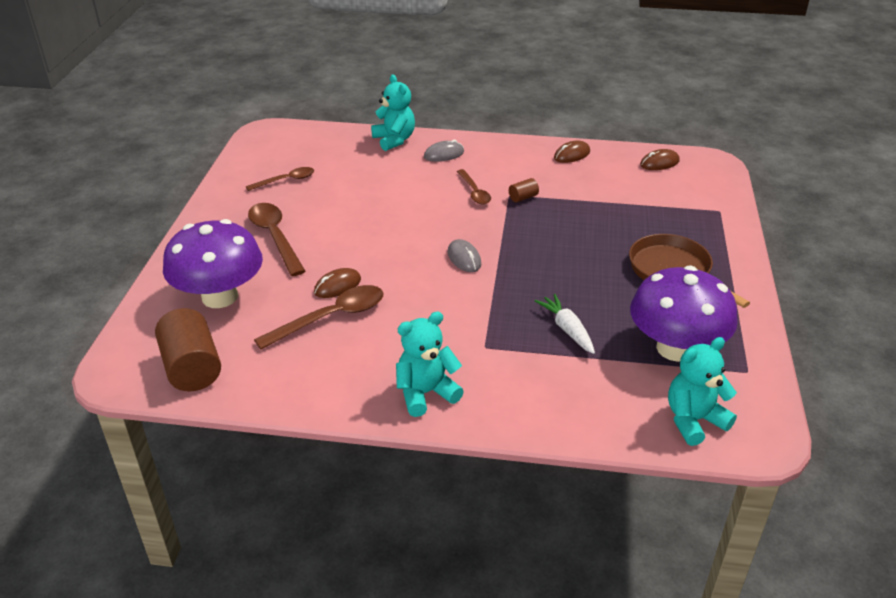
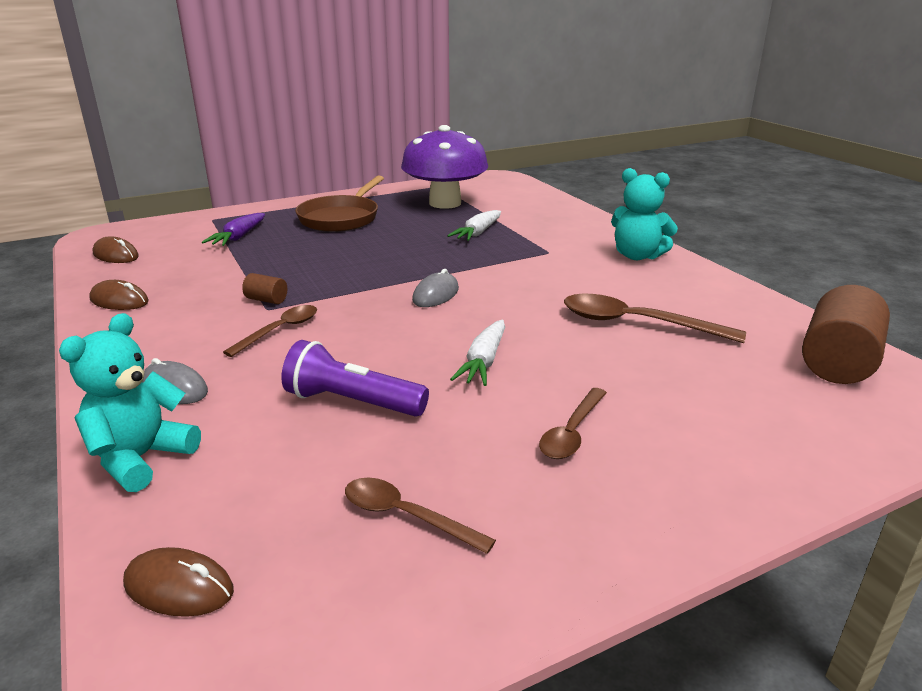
camera: 125 degrees left, 10 degrees down
(220, 296) = (738, 407): purple mushroom -> none
(275, 237) = (572, 432): brown spoon -> brown spoon, size x0.62
(337, 286) = (587, 341): brown mouse -> brown mouse (179, 587)
(362, 240) = (483, 362): none -> white carrot
(374, 192) = (352, 402): none -> purple flashlight
(660, 213) = (238, 237): none -> purple carrot
(694, 420) = (510, 190): turquoise teddy bear -> none

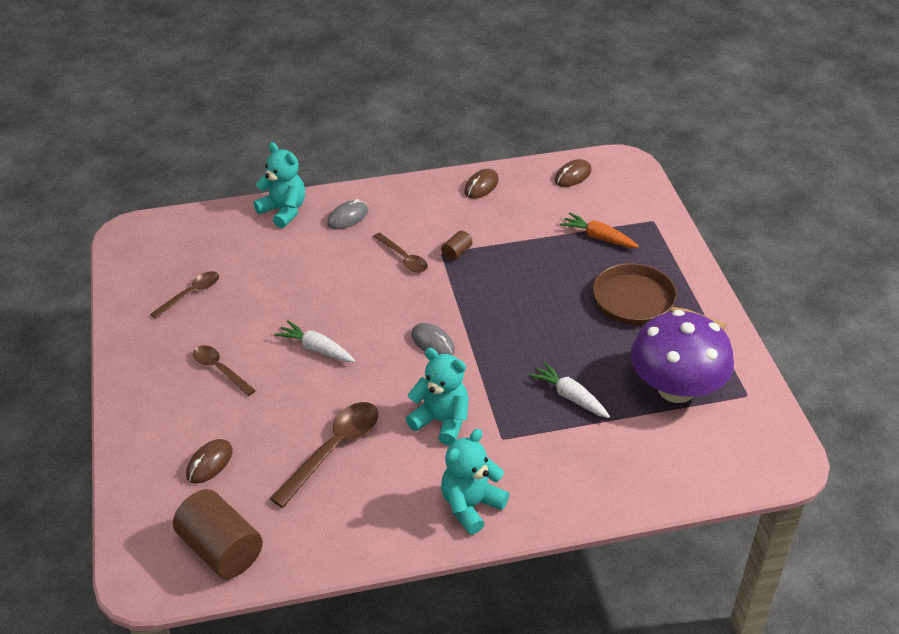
camera: 105 degrees right, 15 degrees up
(179, 587) = (188, 228): brown mouse -> brown mouse (209, 463)
(238, 237) = (598, 237): purple carrot -> orange carrot
(352, 402) = (298, 284): purple flashlight -> none
(549, 277) = (441, 421): none -> turquoise teddy bear

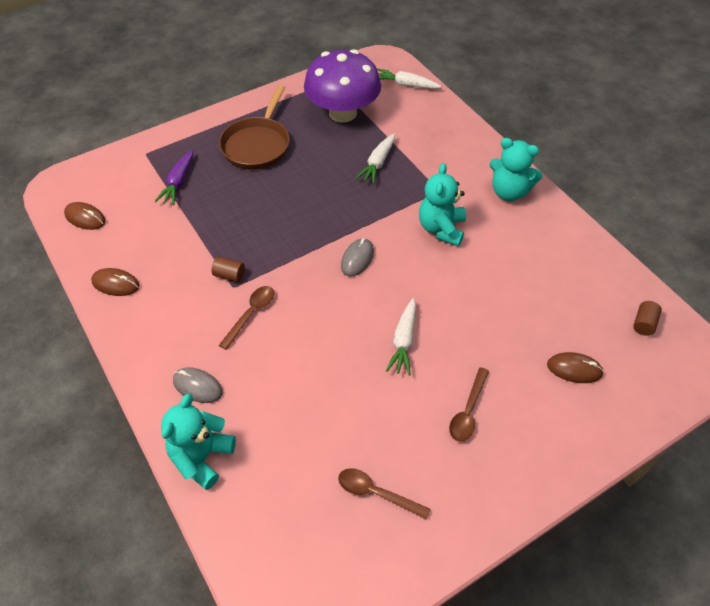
camera: 110 degrees left, 10 degrees up
(221, 549) = (644, 324): brown cylinder -> brown cylinder, size x0.45
(334, 450) = (508, 287): brown spoon -> none
(598, 237) = (178, 183): orange carrot -> purple carrot
(719, 468) = (405, 85): none -> white carrot

